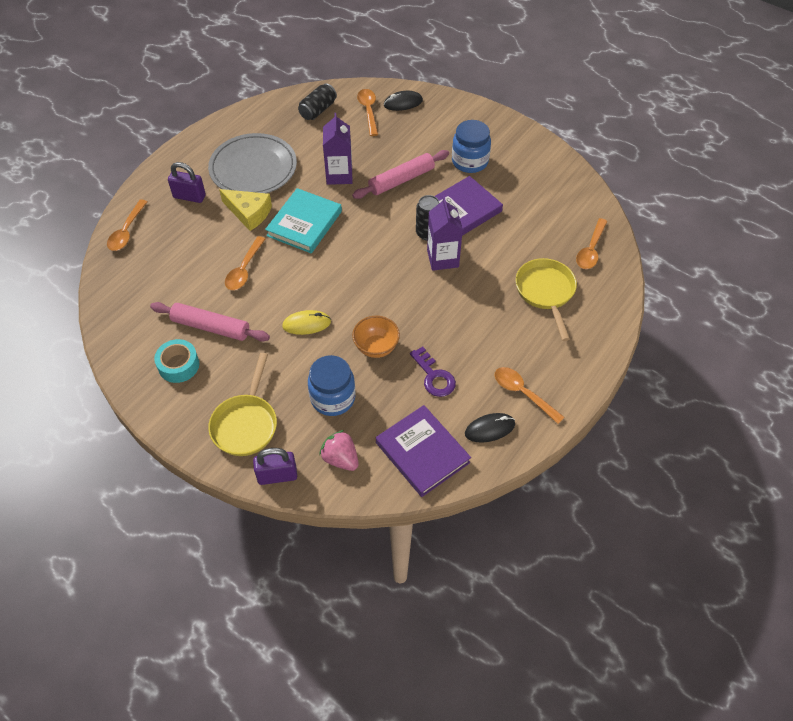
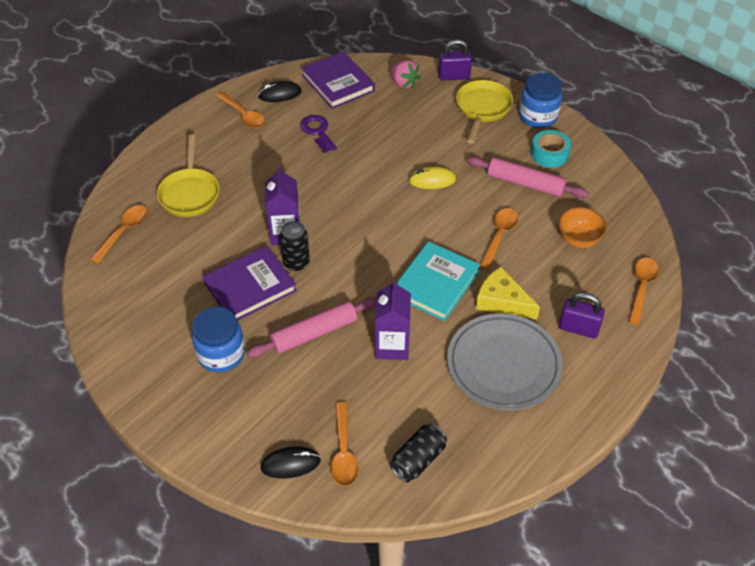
camera: 175 degrees left, 5 degrees down
(333, 398) = (408, 122): blue jar -> blue jar (538, 117)
(376, 347) = (366, 157): orange bowl -> orange bowl (578, 240)

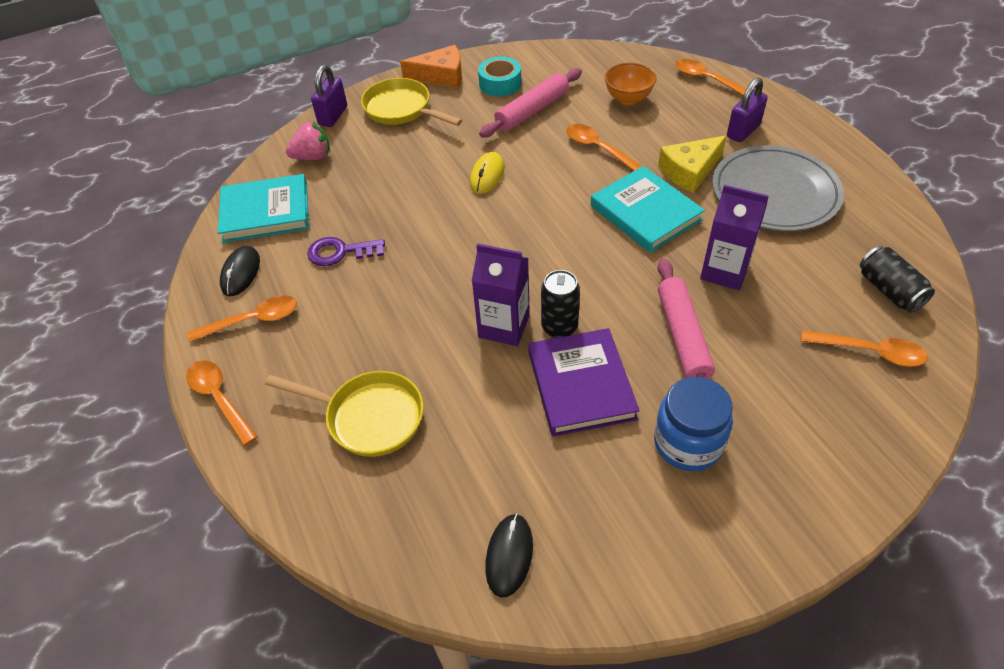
camera: 65 degrees left, 0 degrees up
(124, 232) = (401, 522): orange spoon -> orange spoon (219, 399)
(290, 464) = (881, 407): black mouse -> black mouse (509, 556)
(338, 83) = (266, 212): purple book -> turquoise book
(538, 117) = (441, 76): blue jar -> orange cheese

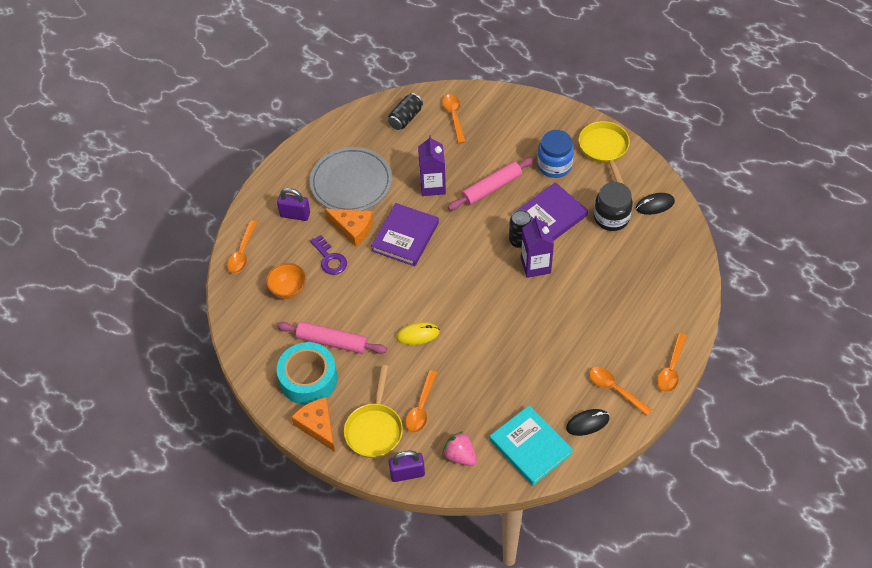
camera: 120 degrees left, 5 degrees up
(340, 252) = (535, 378): purple key -> purple key (330, 259)
(369, 417) = (631, 294): yellow pan -> yellow pan (604, 149)
(500, 84) = (308, 379): turquoise tape -> turquoise tape, size x1.60
(525, 469) = (611, 218): none -> black jar
(597, 148) = (355, 285): orange spoon -> orange spoon (421, 408)
(645, 213) = (405, 237): turquoise book -> purple book
(689, 171) = (352, 229): yellow cheese -> orange cheese

